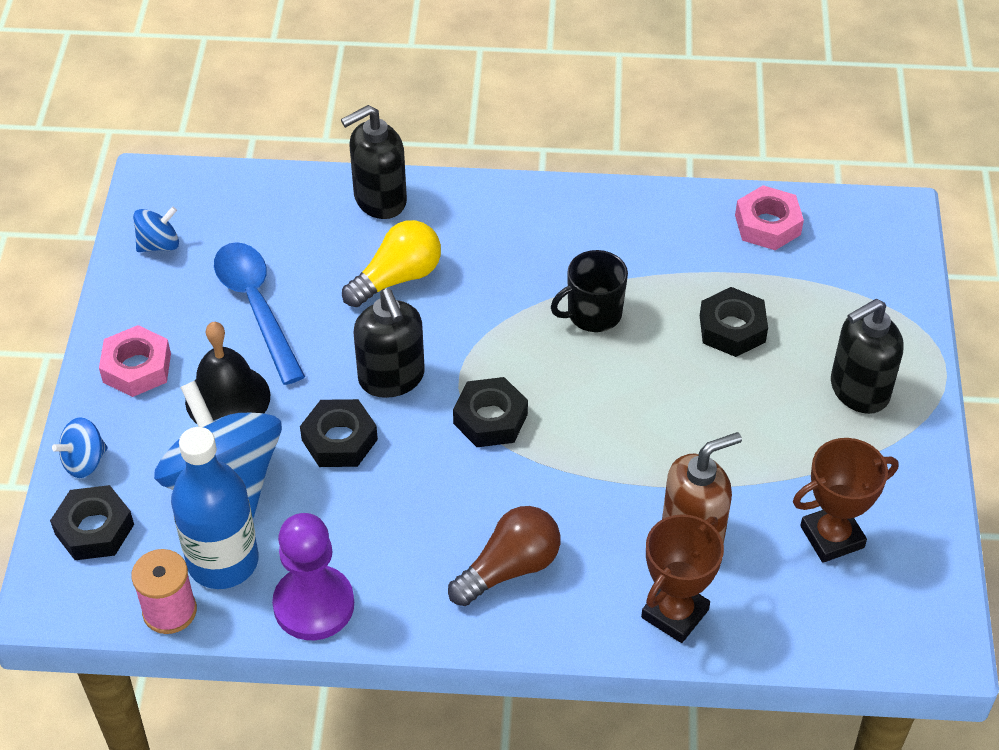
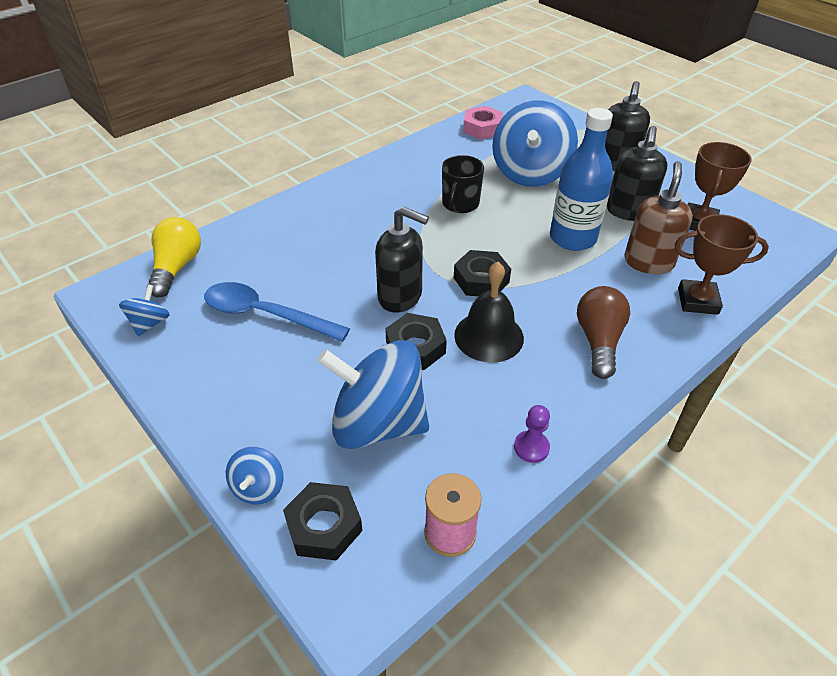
camera: 45 degrees left, 5 degrees down
(137, 368) = (224, 401): pink nut -> none
(223, 561) = (441, 470): blue bottle -> blue bottle (572, 238)
(227, 398) = (313, 375): black bell -> black bell (489, 336)
(314, 605) = (531, 447): purple pawn -> purple pawn, size x0.50
(379, 200) = (272, 221): black soap dispenser -> black soap dispenser (628, 211)
(397, 278) = (334, 249): yellow light bulb -> yellow light bulb (177, 267)
(674, 613) = (697, 301): brown trophy -> brown trophy turned 75 degrees counterclockwise
(732, 329) = (530, 173): black nut -> blue spinning top

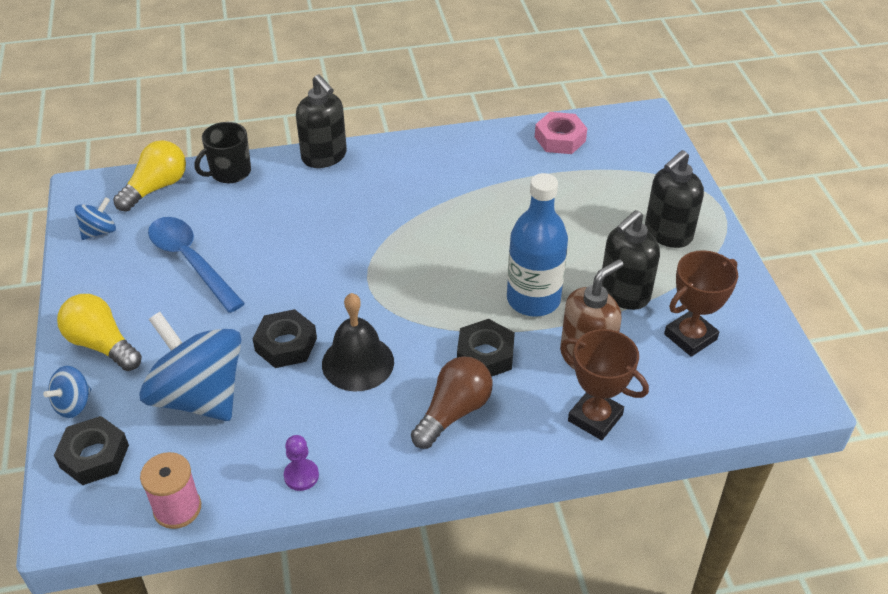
camera: 30 degrees right, 0 degrees up
(240, 420) = (102, 344): none -> yellow light bulb
(400, 297) = (314, 292): black soap dispenser -> black soap dispenser (324, 157)
(460, 204) = (455, 218): black mug -> black mug (229, 172)
(481, 280) = (402, 305): black nut -> black nut (485, 355)
(530, 173) = (561, 210): blue spinning top -> none

